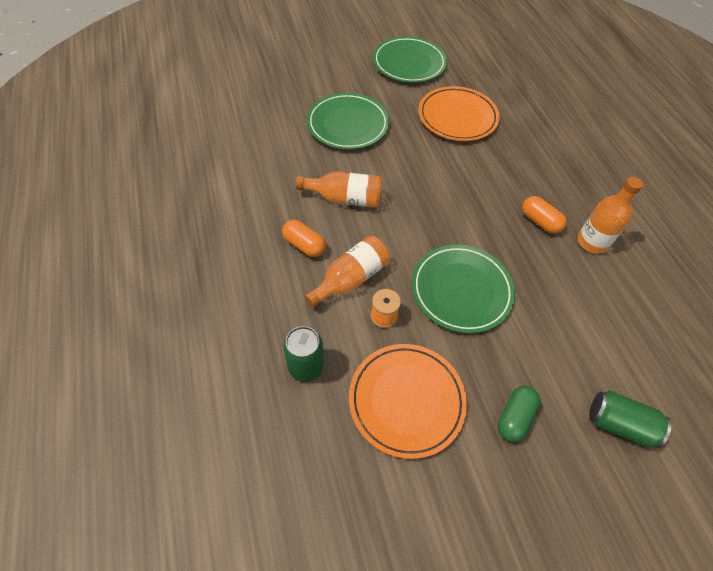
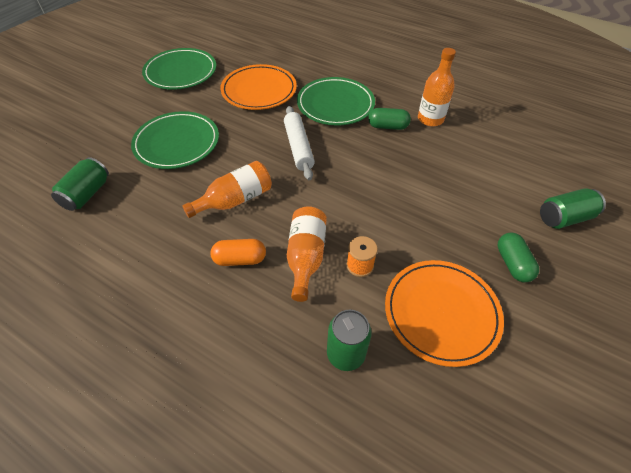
camera: 40 degrees left, 5 degrees down
(253, 126) = (87, 194): none -> green can
(438, 188) = (298, 147): none -> white rolling pin
(461, 290) = (390, 206): green plate -> green plate (335, 104)
(540, 221) = (388, 126): orange capsule -> green capsule

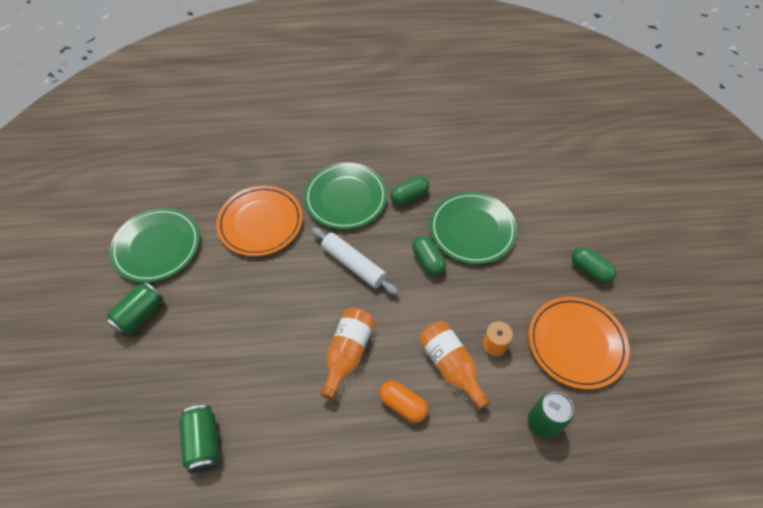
camera: 35 degrees left, 5 degrees up
(177, 143) = (237, 331): green plate -> green plate (472, 230)
(240, 259) = (403, 405): orange capsule -> orange capsule turned 75 degrees clockwise
(360, 175) = (428, 261): none -> green capsule
(430, 119) = (436, 168): orange bottle -> none
(564, 218) = (594, 207): green can -> green can (140, 315)

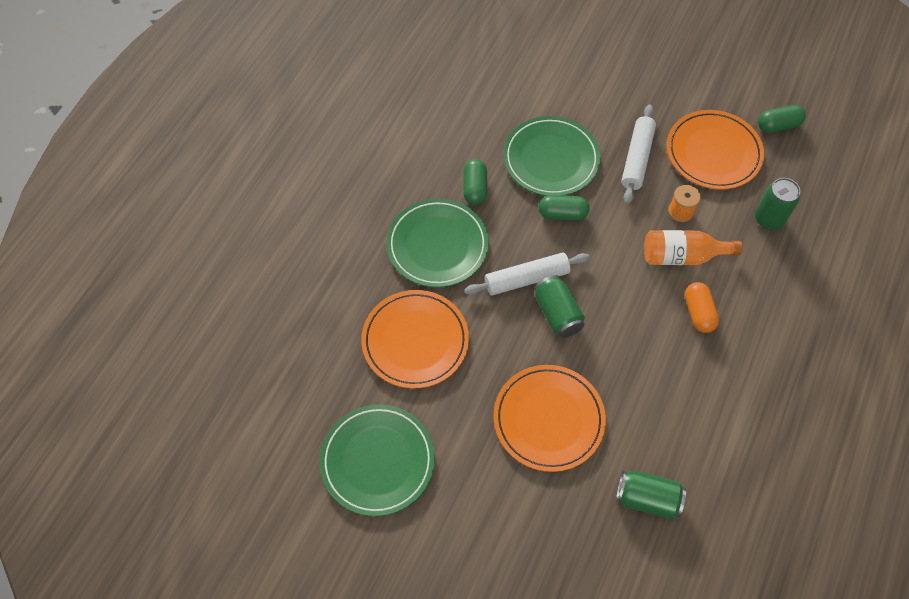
camera: 60 degrees left, 5 degrees up
(140, 315) = (462, 510): green can -> green can (557, 313)
(240, 336) = (548, 419): none -> orange plate
(348, 353) = (623, 332): orange bottle -> none
(403, 405) = (698, 312): orange capsule -> orange capsule turned 75 degrees counterclockwise
(521, 287) = (637, 158): none -> white rolling pin
(590, 270) = (650, 98): green capsule -> green capsule (778, 126)

